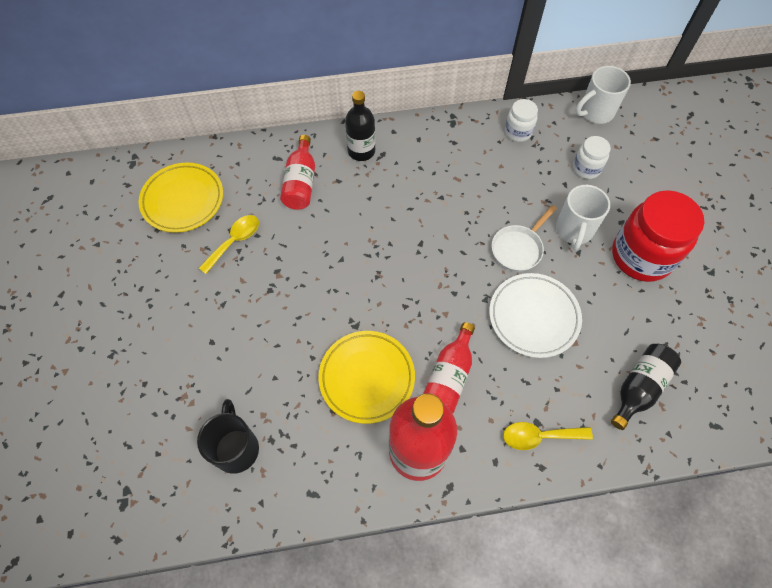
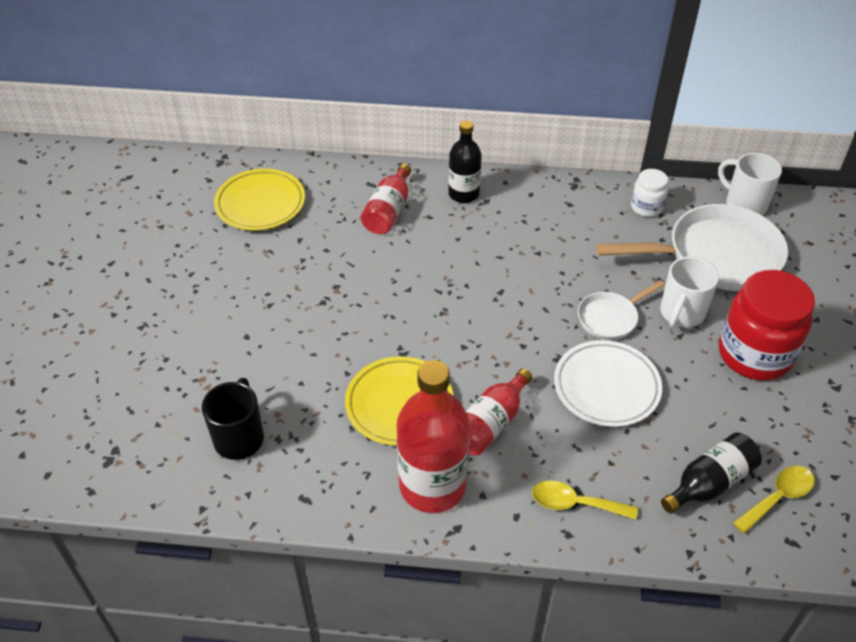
camera: 15 degrees right, 15 degrees down
(234, 241) = (301, 251): yellow spoon -> yellow spoon (778, 497)
(586, 168) = (715, 256): white jar -> white pan
(595, 112) = (744, 204): white mug -> white mug turned 60 degrees clockwise

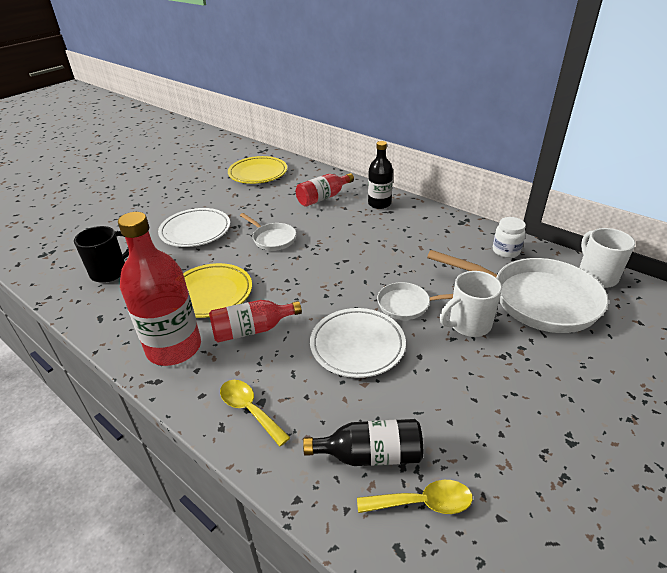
camera: 35 degrees right, 10 degrees down
(280, 330) = (195, 231): none -> white plate
(390, 299) = (272, 239): none -> white pan
(754, 354) = (508, 379): red jar -> none

